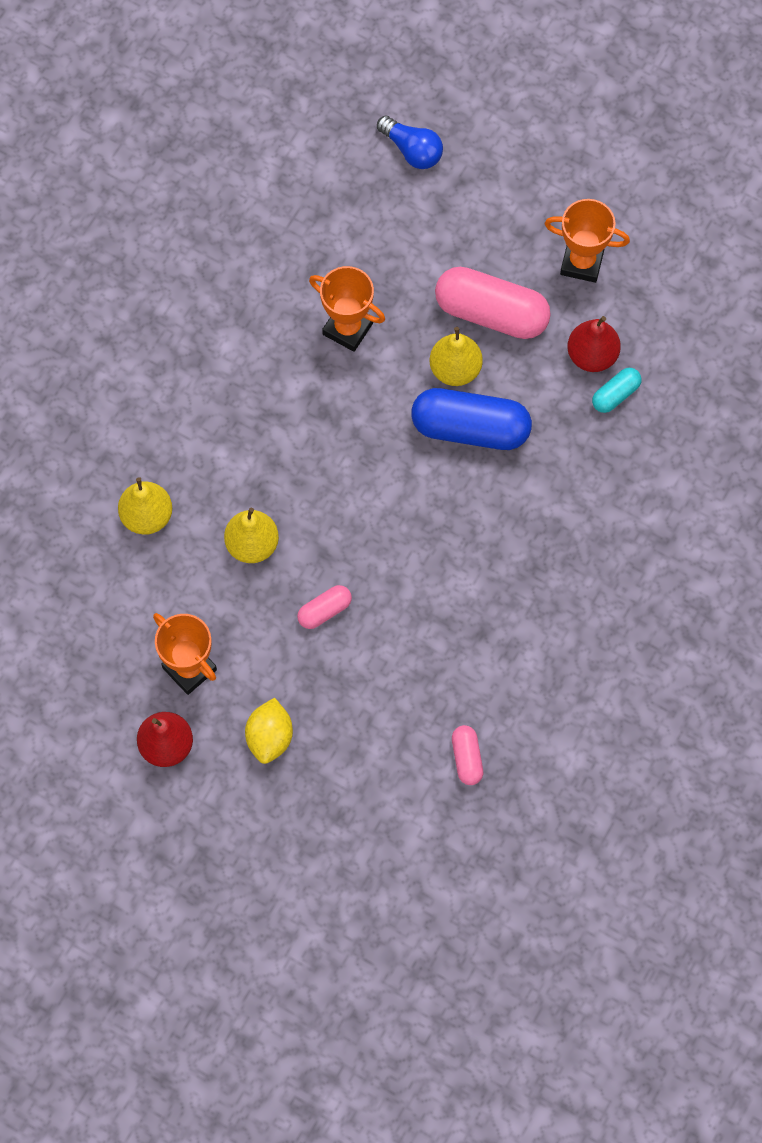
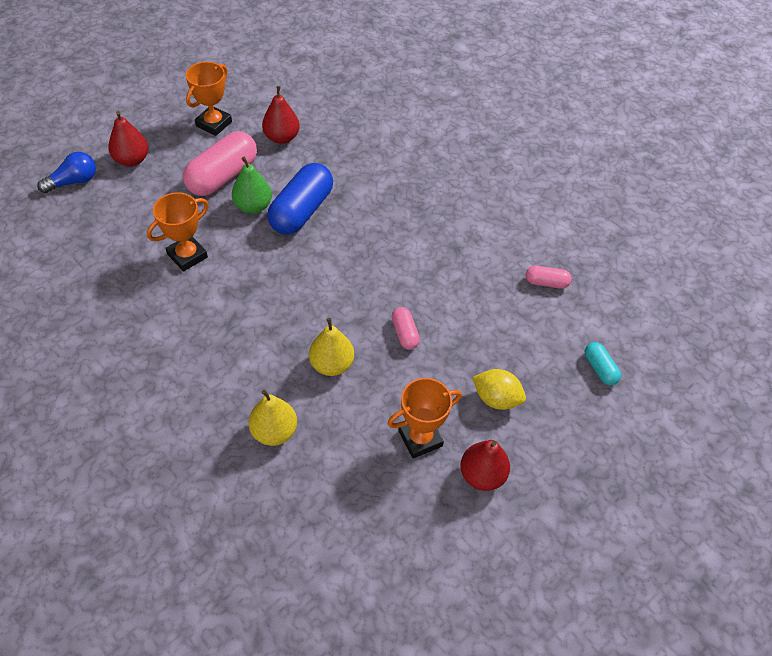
camera: 75 degrees left, 15 degrees down
(455, 369) = (253, 206): yellow pear -> green pear
(475, 197) = (132, 160): none -> red pear
(615, 395) = (315, 135): turquoise capsule -> turquoise capsule (599, 368)

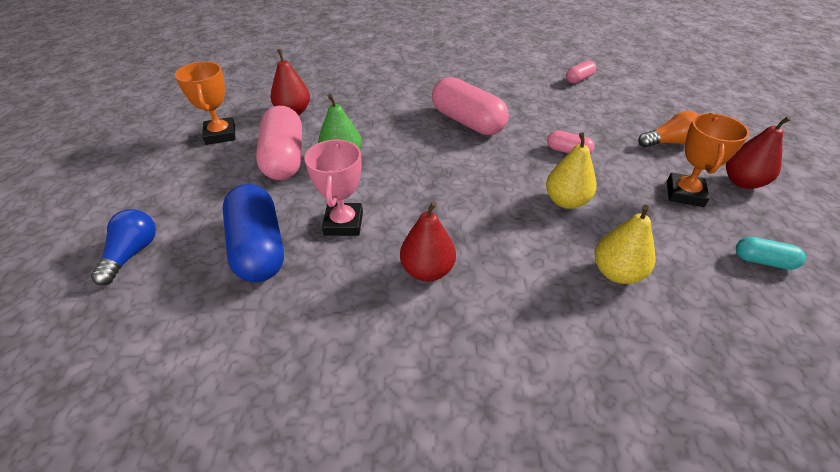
camera: 45 degrees left, 10 degrees down
(132, 160) = (176, 199): red pear -> red pear (427, 270)
(187, 256) = (343, 223): orange trophy -> pink trophy
(301, 211) = (383, 138): blue capsule -> blue capsule (258, 248)
(380, 246) = (467, 122): none -> pink capsule
(496, 398) = (669, 142): yellow lemon -> orange light bulb
(599, 368) = (673, 95): turquoise capsule -> turquoise capsule (763, 261)

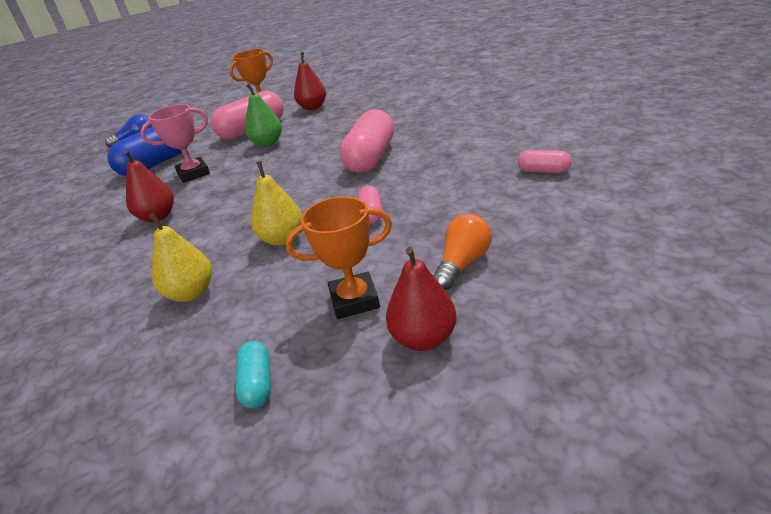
camera: 65 degrees right, 10 degrees down
(669, 142) = (462, 263): orange light bulb -> orange light bulb turned 105 degrees counterclockwise

